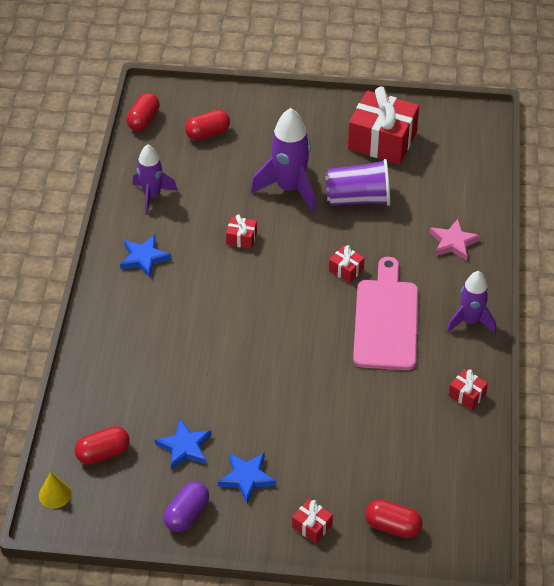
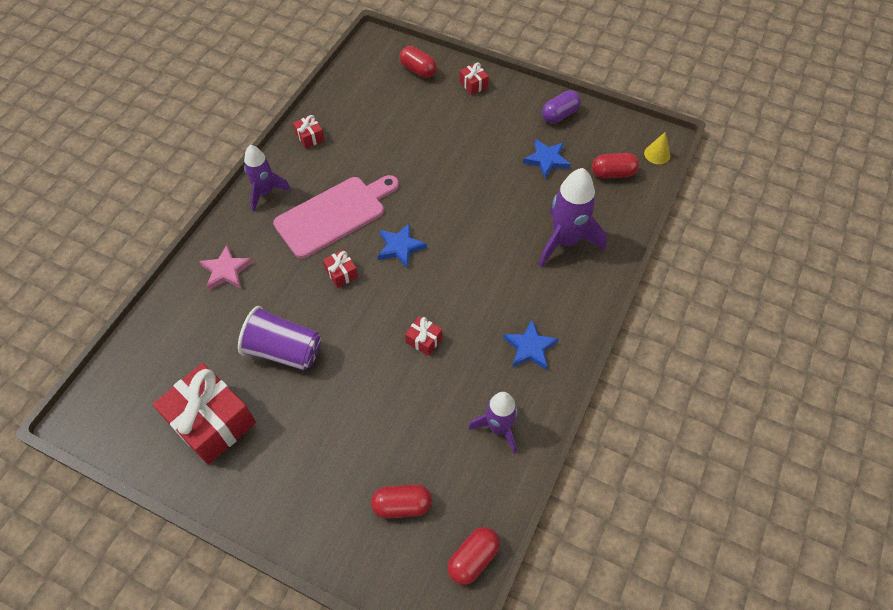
camera: 160 degrees left, 10 degrees up
(247, 478) = (507, 126): blue star -> blue star (400, 247)
(289, 188) = (346, 388): purple rocket -> purple rocket (565, 241)
(386, 320) = (334, 214): pink cutting board -> pink cutting board turned 150 degrees counterclockwise

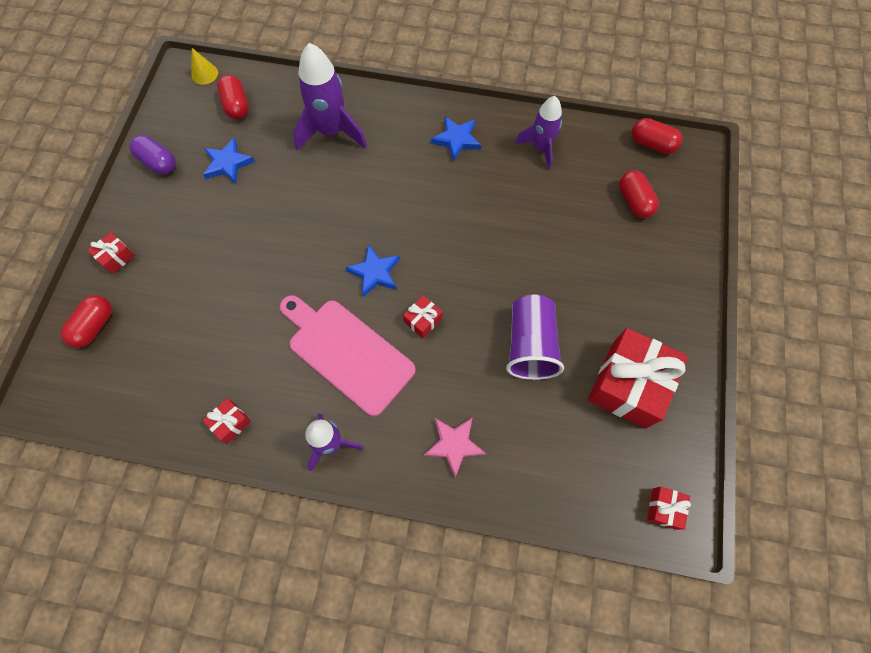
camera: 105 degrees left, 10 degrees up
(424, 340) = (476, 223): red gift -> red gift (664, 508)

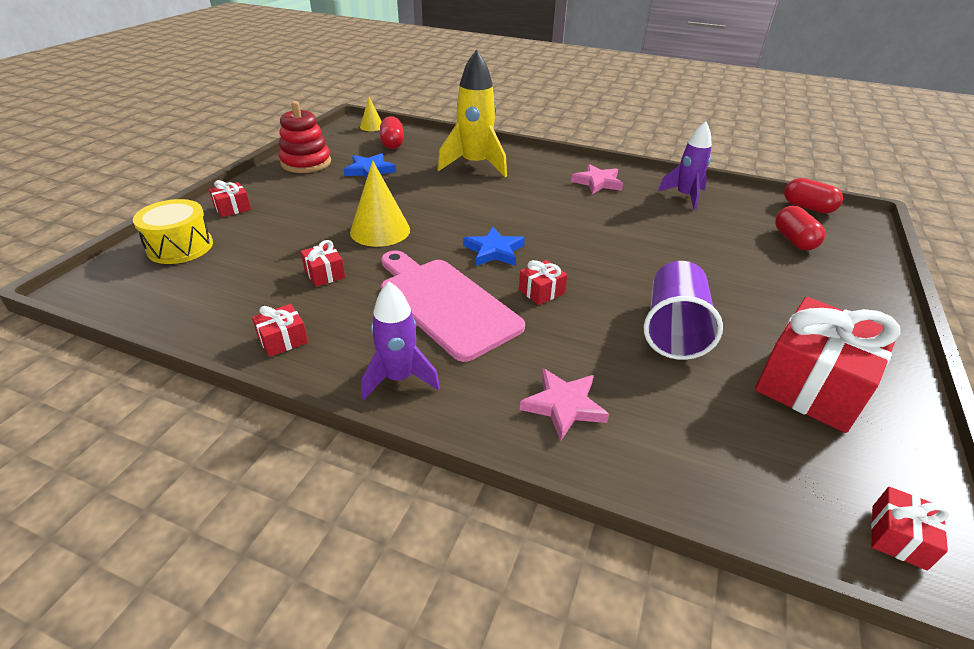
camera: 10 degrees right, 30 degrees down
(94, 326) = (180, 247): red capsule -> yellow drum
(158, 162) = (306, 163): purple capsule -> red stacking toy
(236, 336) = (324, 274): none -> red gift
(266, 263) = (380, 230): none -> yellow cone
(331, 132) = (475, 165): purple rocket -> yellow rocket
(456, 140) = (597, 182): blue star -> pink star

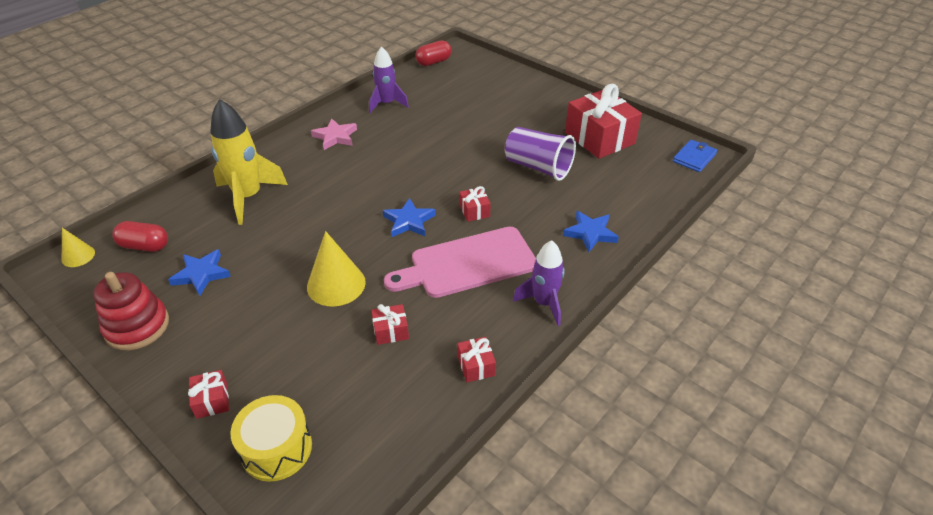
camera: 70 degrees left, 5 degrees up
(563, 405) = (590, 233): pink star -> blue star
(794, 240) = (468, 84): red capsule -> none
(898, 537) = (694, 158): red gift -> blue wallet

